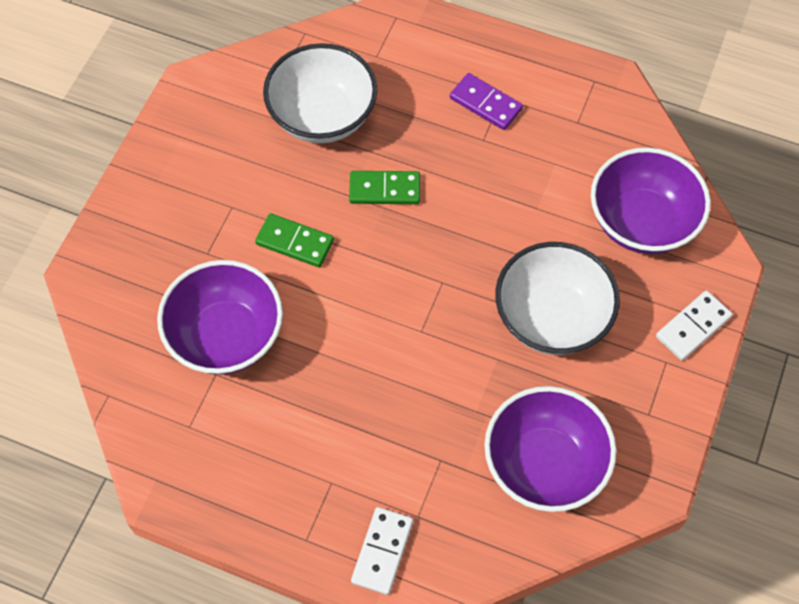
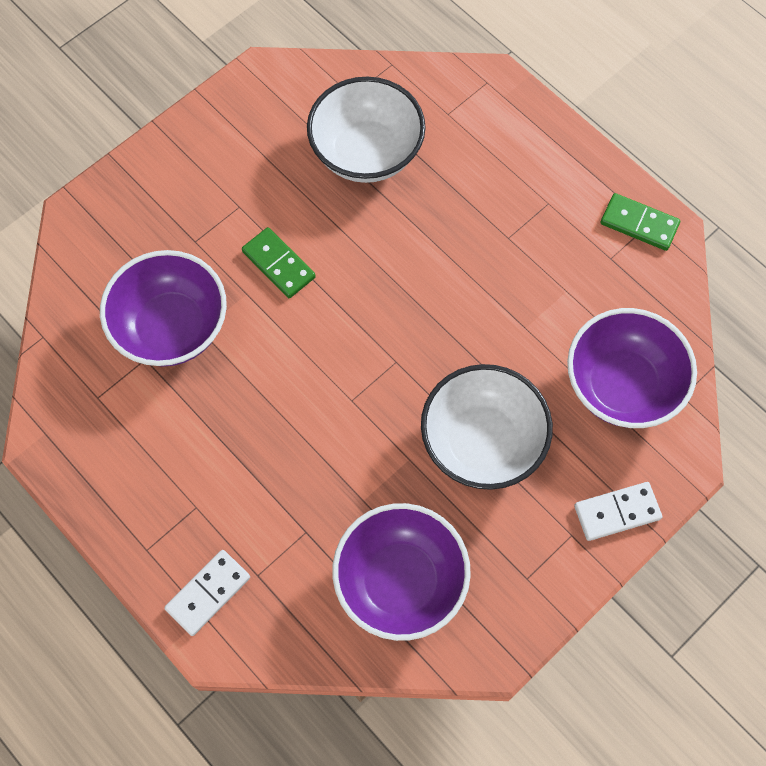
camera: 25 degrees right, 5 degrees up
(384, 189) = (388, 248): green domino -> green domino (639, 223)
(486, 103) = (529, 203): purple domino -> none

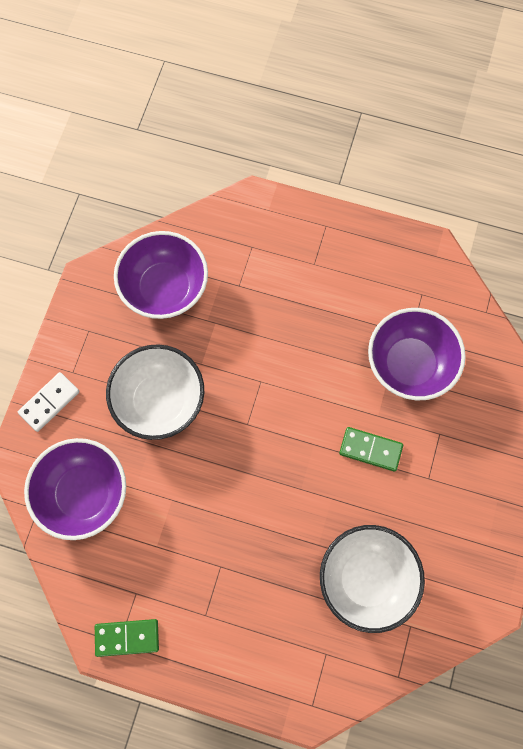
camera: 150 degrees right, 5 degrees up
(208, 593) = (274, 222): white domino -> none

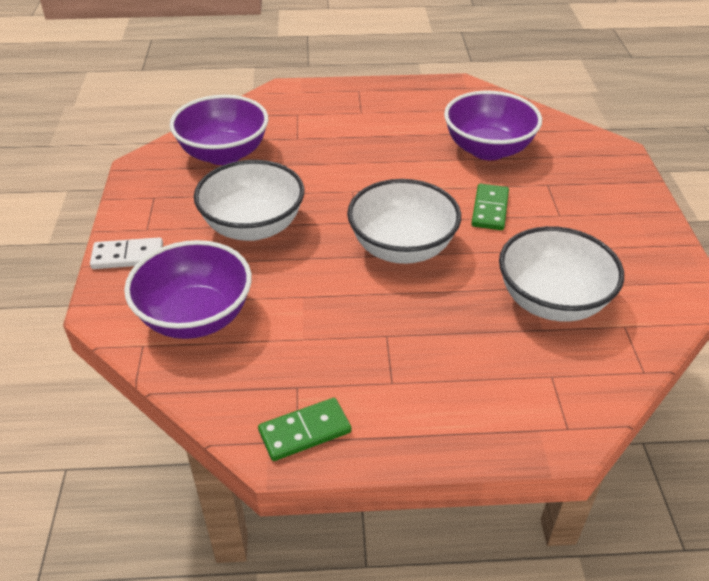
camera: 20 degrees left, 30 degrees down
(49, 402) = (128, 256): white domino -> white domino turned 60 degrees clockwise
(273, 472) = (402, 248): none -> white bowl
(370, 449) = (490, 209): green domino -> green domino turned 75 degrees counterclockwise

